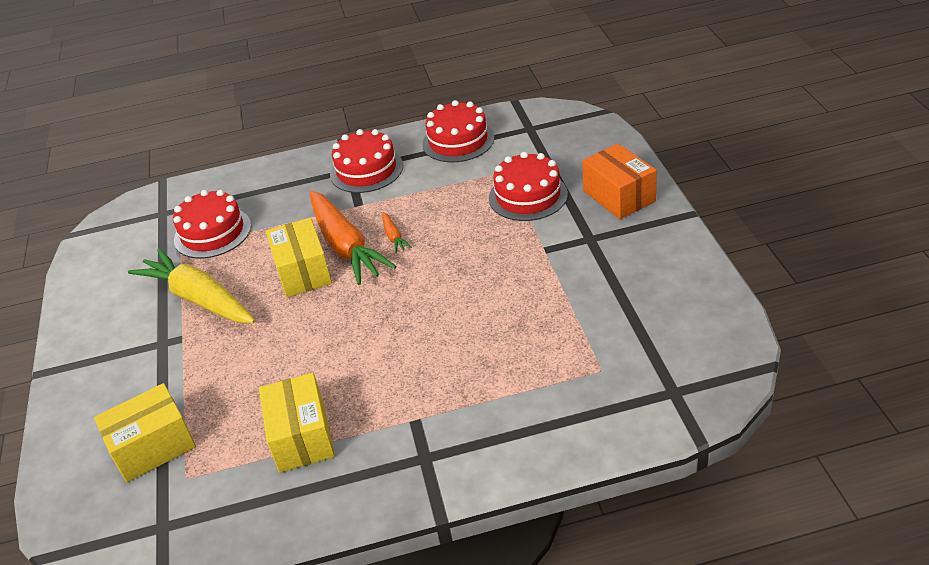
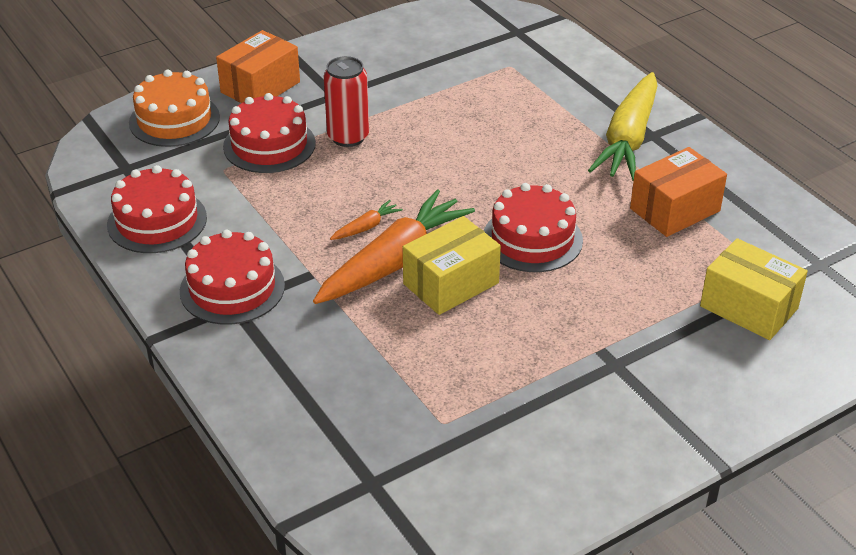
camera: 115 degrees left, 0 degrees up
(199, 299) = (530, 361): yellow carrot -> yellow carrot (628, 139)
(212, 233) = (401, 401): red cake -> red cake (532, 239)
(302, 437) = (674, 210): yellow box -> orange box
(520, 240) = (348, 137): none -> red can
(585, 150) = (174, 120): none -> orange cake

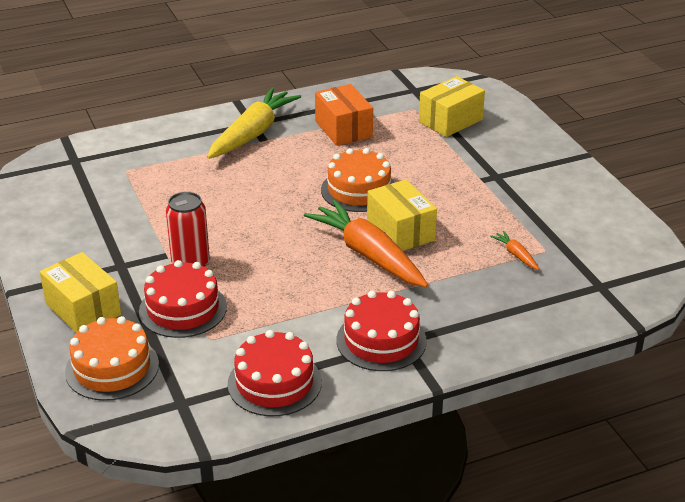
camera: 80 degrees left, 5 degrees down
(260, 87) = (83, 309): orange box -> yellow box
(366, 227) = (321, 264): orange carrot -> orange carrot (516, 255)
(532, 239) = (359, 190): red cake -> orange cake
(628, 139) = (253, 133): yellow carrot -> yellow carrot turned 90 degrees counterclockwise

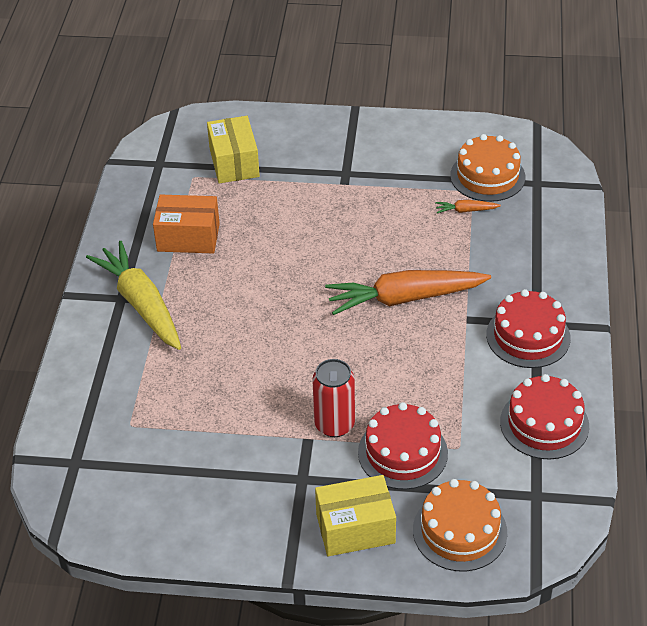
camera: 60 degrees left, 10 degrees up
(359, 190) = (300, 266): orange cake -> orange cake (487, 176)
(400, 231) = (384, 264): yellow box -> none

